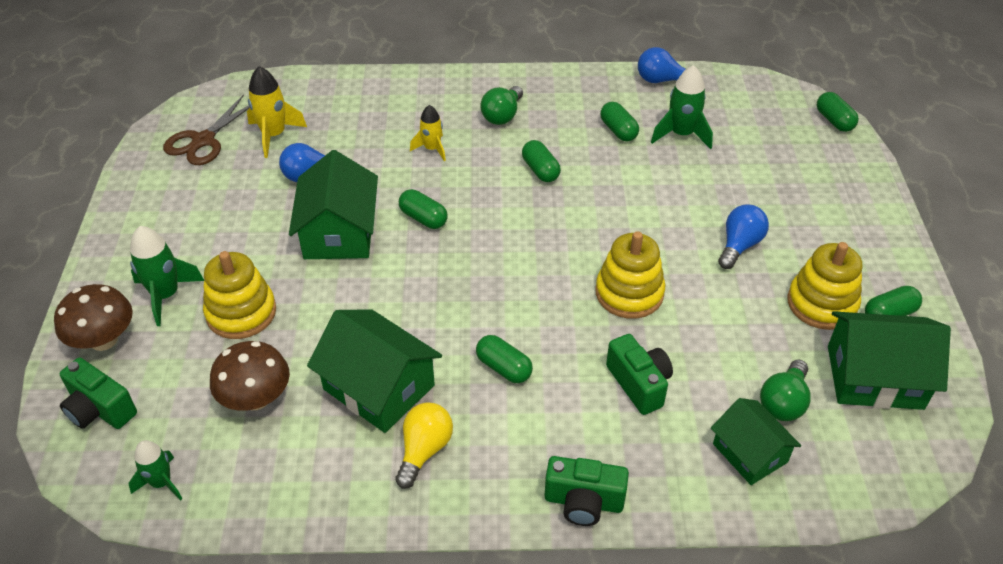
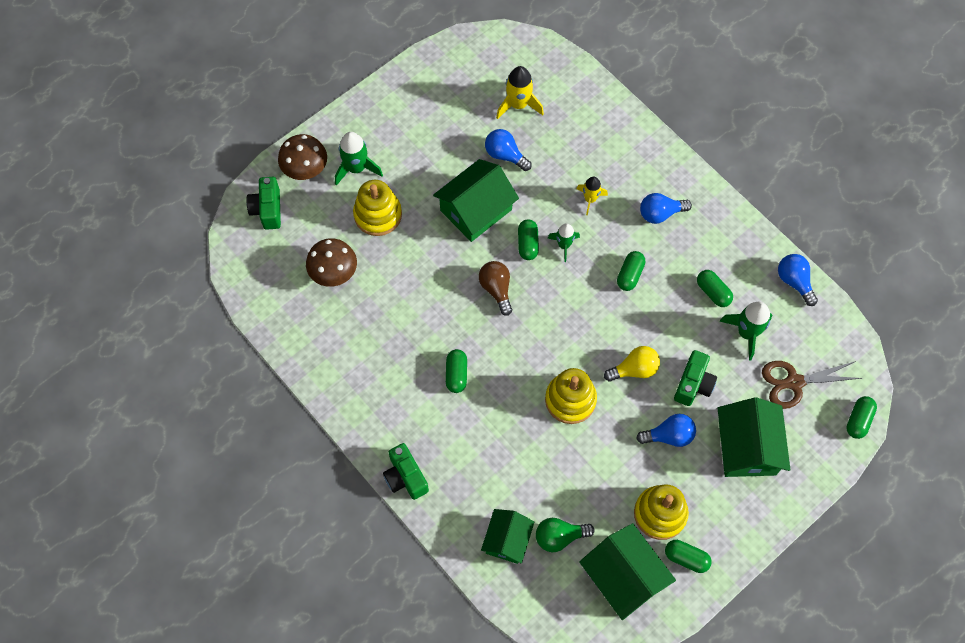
camera: 50 degrees right, 20 degrees up
(161, 483) = (255, 276): green rocket -> green rocket (564, 245)
(203, 141) = (478, 73): brown scissors -> brown scissors (794, 382)
(379, 387) = (390, 323): green house -> green house (747, 447)
(424, 450) = (371, 378): yellow light bulb -> yellow light bulb (634, 369)
(444, 272) = (496, 289): none -> brown light bulb
(502, 115) = (660, 213): green light bulb -> blue light bulb
(618, 130) = (713, 292): green capsule -> green capsule turned 60 degrees counterclockwise
(639, 384) = (506, 452): green camera -> green camera (693, 384)

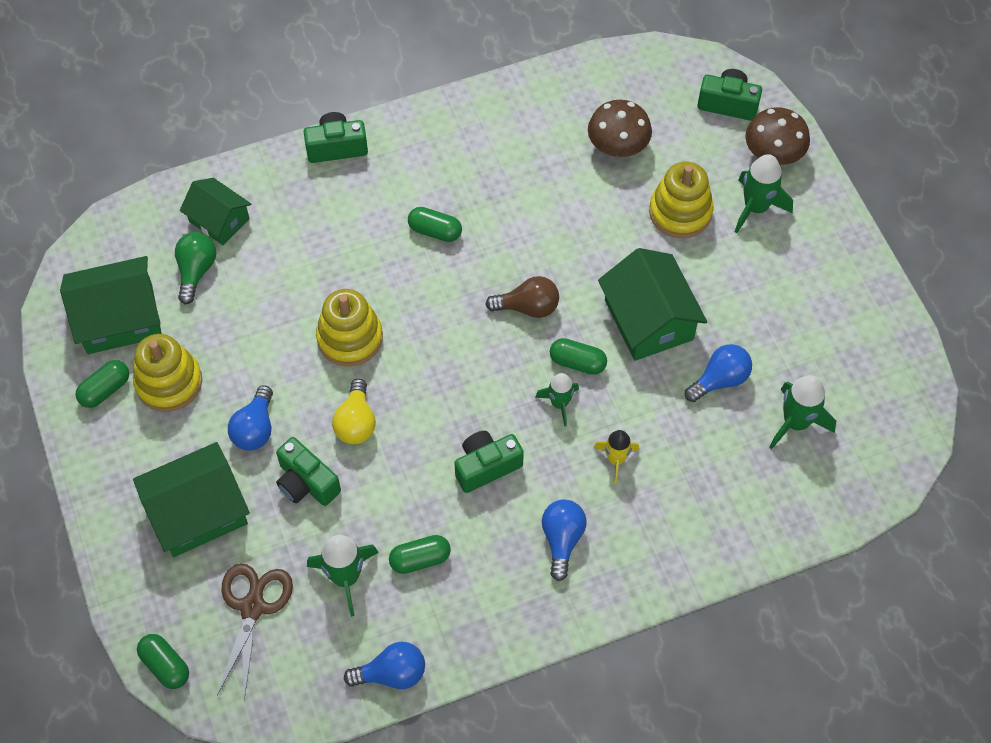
camera: 110 degrees right, 5 degrees down
(518, 105) = (795, 422): yellow rocket -> green rocket
(630, 275) = (486, 466): green capsule -> green camera
(747, 447) = (198, 512): green house -> green house turned 45 degrees counterclockwise

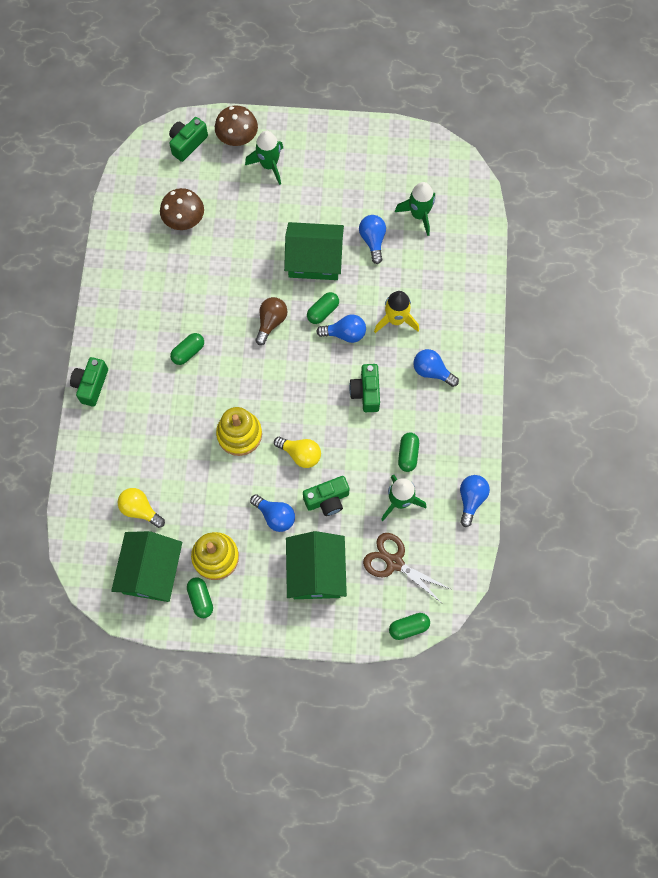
camera: 65 degrees left, 10 degrees up
(196, 271) = (140, 509): green light bulb -> yellow light bulb
(219, 220) = (108, 480): green house -> none
(559, 403) = (345, 334): green rocket -> blue light bulb
(616, 459) = (396, 320): yellow rocket -> yellow rocket, size x1.53
(680, 212) = (250, 207): yellow stacking toy -> none

